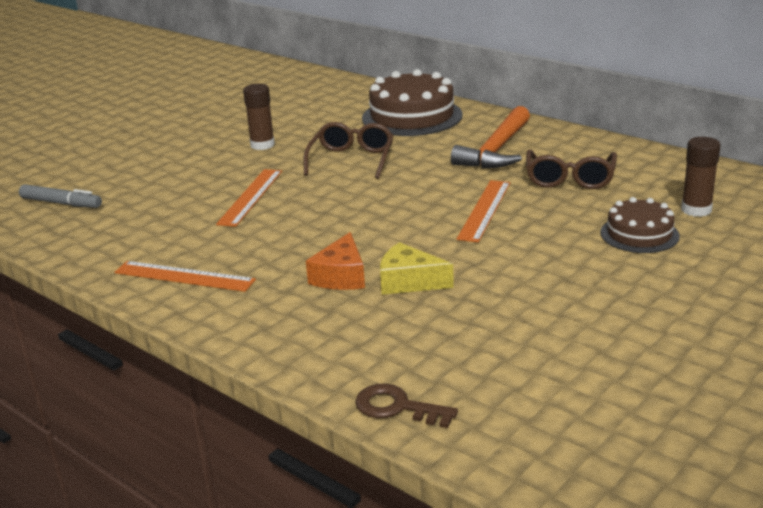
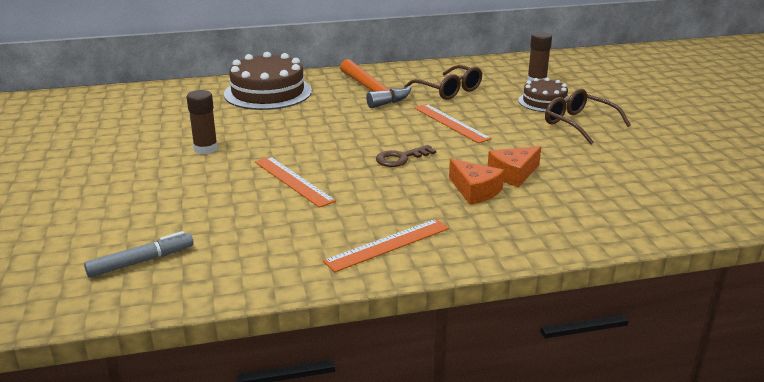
camera: 55 degrees left, 0 degrees up
(351, 160) = (300, 131): brown glasses -> brown glasses (579, 124)
(397, 407) = (664, 227): brown key -> brown key (401, 158)
(409, 282) = (513, 174): yellow cheese -> orange cheese

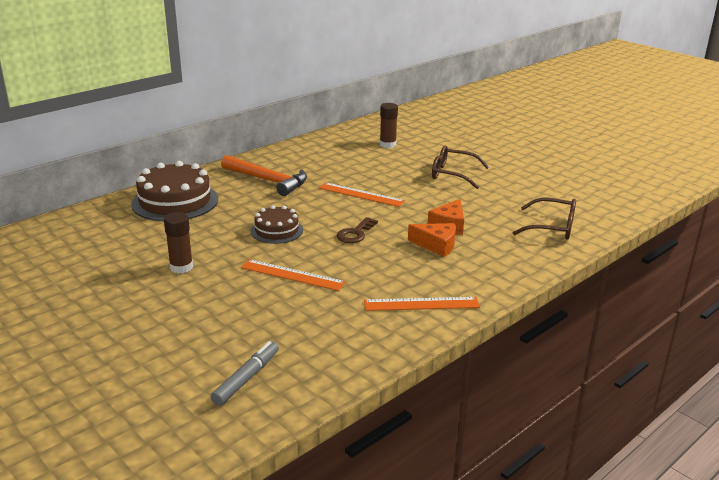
camera: 30 degrees left, 0 degrees up
(388, 245) = (421, 304): orange ruler -> orange ruler turned 60 degrees clockwise
(448, 90) = (328, 166): brown glasses -> brown glasses (551, 227)
(544, 102) = (410, 161): brown cake -> brown cake (276, 230)

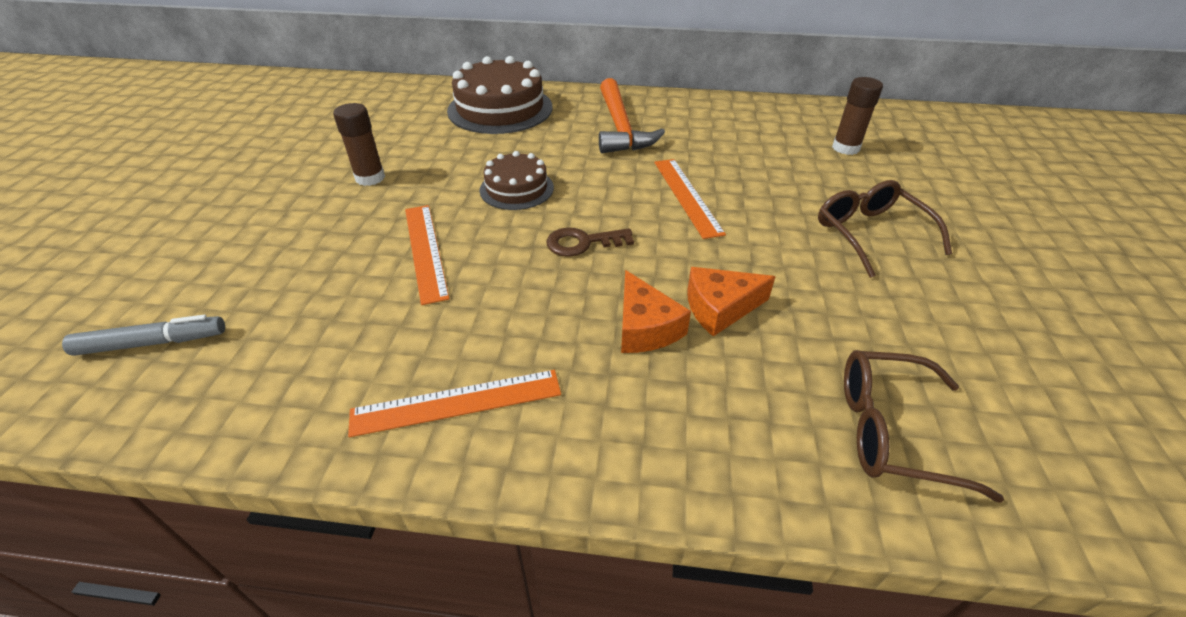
camera: 50 degrees right, 15 degrees up
(421, 304) = (457, 402): orange ruler -> orange ruler turned 60 degrees counterclockwise
(551, 227) = (893, 431): brown glasses -> brown glasses turned 120 degrees clockwise

